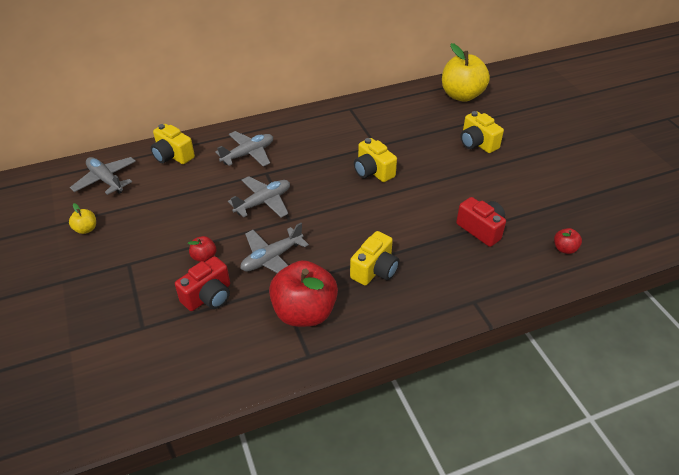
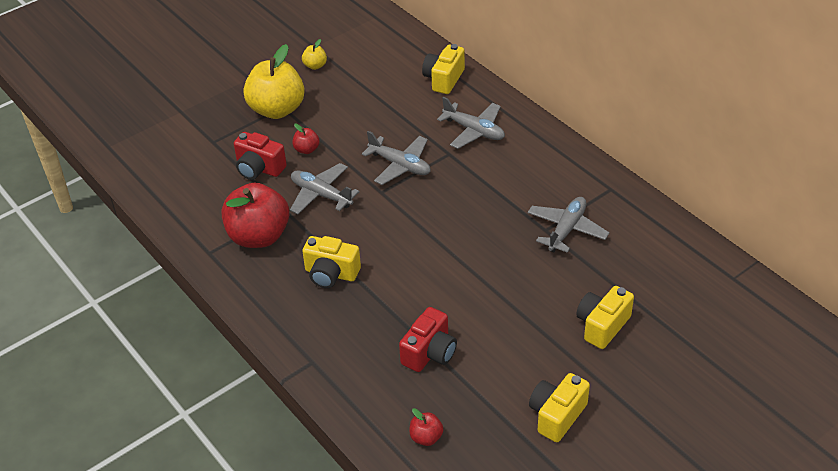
camera: 75 degrees right, 0 degrees up
(106, 180) = (386, 51): grey plane -> grey plane (566, 230)
(373, 171) = (492, 237): yellow camera -> yellow camera (557, 415)
(462, 95) = (711, 292): yellow apple -> yellow apple (277, 109)

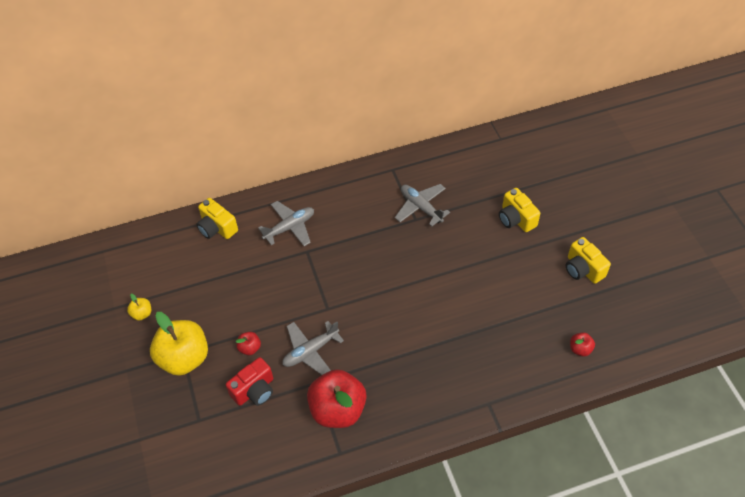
camera: 70 degrees left, 10 degrees up
(331, 274) = (403, 367): yellow camera -> none
(400, 165) = (303, 287): grey plane -> none
(429, 353) = (505, 324): red camera -> none

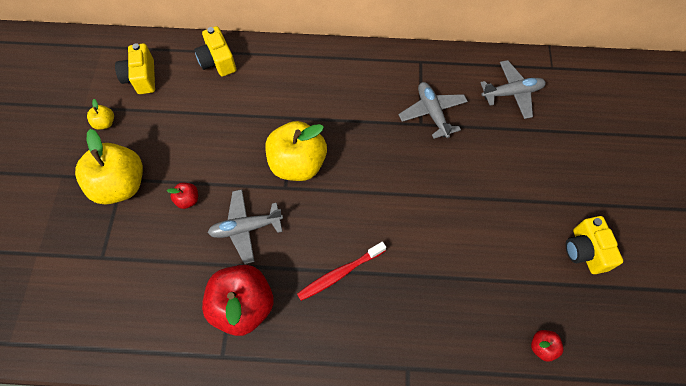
camera: 20 degrees right, 10 degrees up
(254, 390) = (170, 248): red camera -> none
(289, 227) = (288, 86): grey plane -> grey plane (512, 93)
(329, 286) = (297, 164): none -> yellow apple
(404, 356) = (340, 273): none -> red toothbrush
(516, 219) = (531, 163): yellow camera -> yellow camera (141, 78)

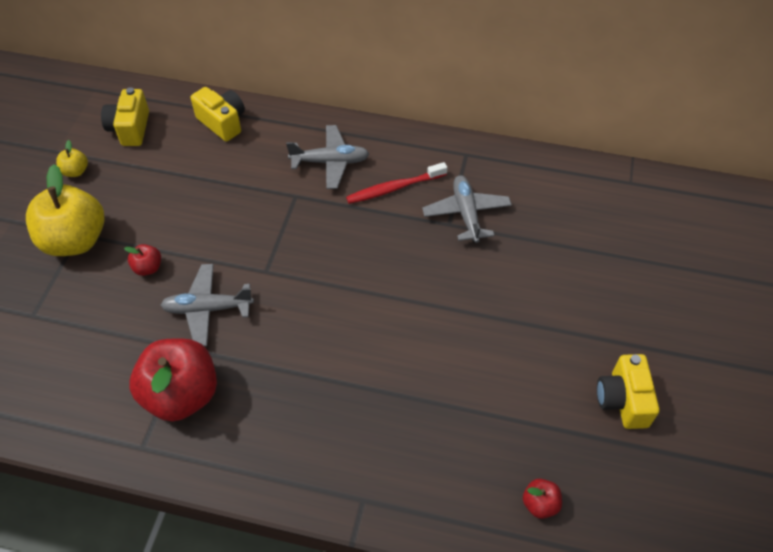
camera: 10 degrees right, 10 degrees down
(218, 61) = (223, 122): yellow camera -> yellow camera turned 150 degrees clockwise
(297, 164) = (287, 247): yellow apple -> none
(340, 273) = (307, 377): red toothbrush -> red toothbrush (394, 188)
(512, 93) = (572, 205): grey plane -> grey plane (330, 162)

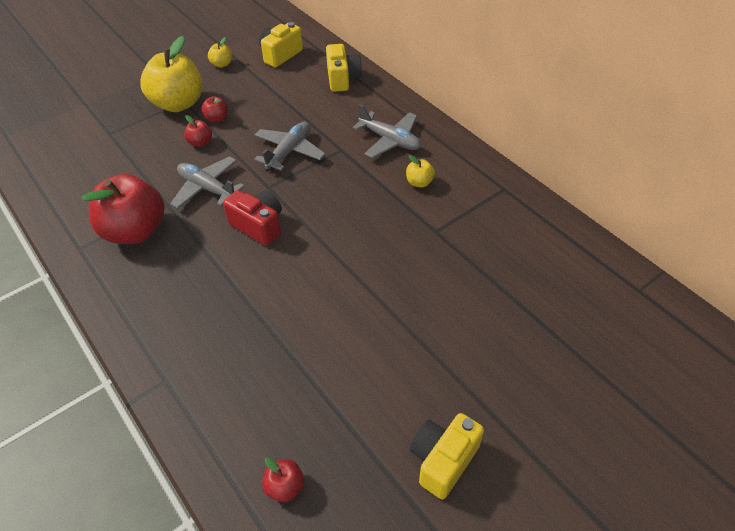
camera: 40 degrees right, 5 degrees down
(137, 233) = (217, 118): none -> red apple
(296, 314) = (258, 226): none -> red camera
(394, 188) = (419, 182): red toothbrush -> yellow apple
(466, 214) = (458, 231): grey plane -> grey plane (289, 151)

